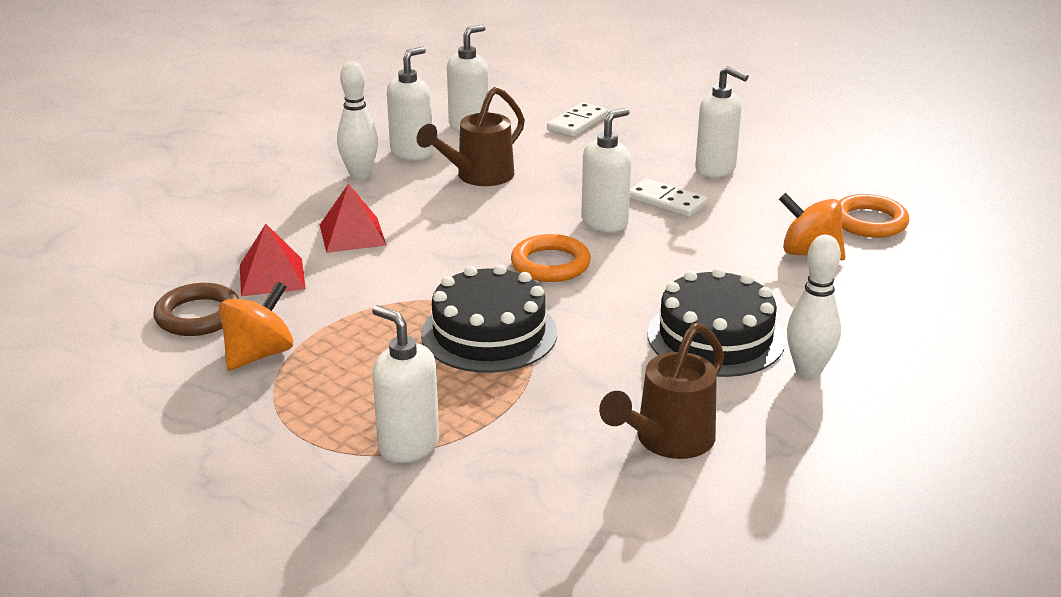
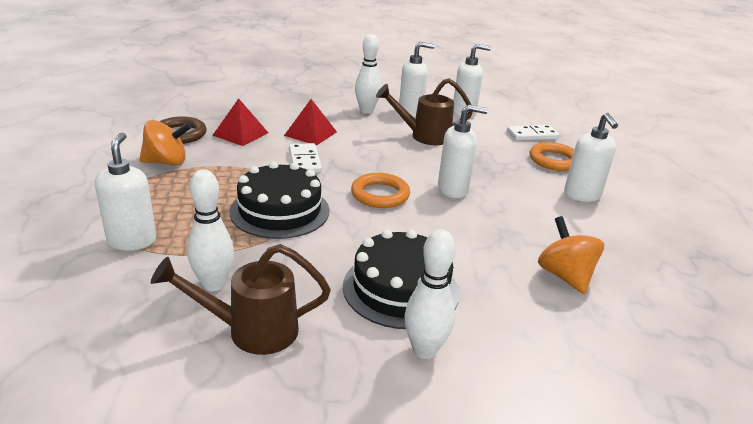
camera: 40 degrees right, 0 degrees up
(565, 430) = (214, 284): none -> white bowling pin
(666, 201) = (514, 197): white domino -> white domino (304, 161)
(869, 222) = (652, 281): orange ring -> orange ring (554, 160)

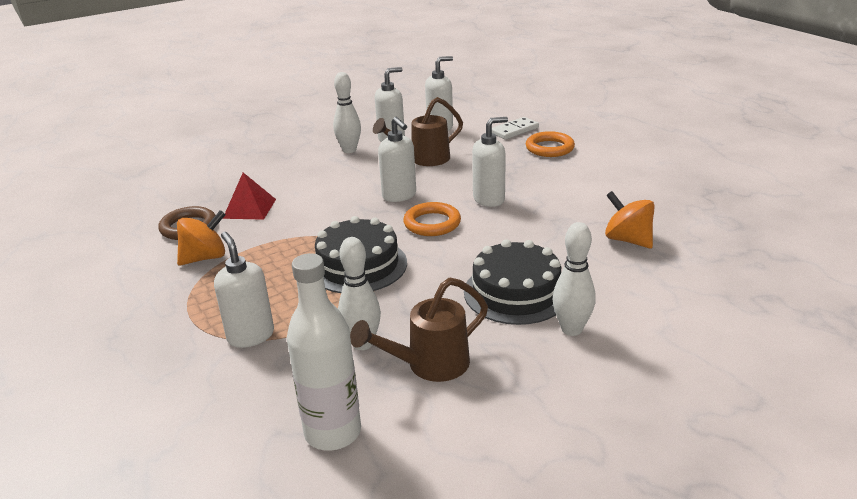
camera: 20 degrees left, 0 degrees up
(104, 361) = (333, 432): none -> white bottle
(304, 161) = (337, 215): white domino -> none
(310, 133) = (317, 188): red pyramid -> none
(582, 195) = (593, 171): white soap dispenser -> white soap dispenser (399, 196)

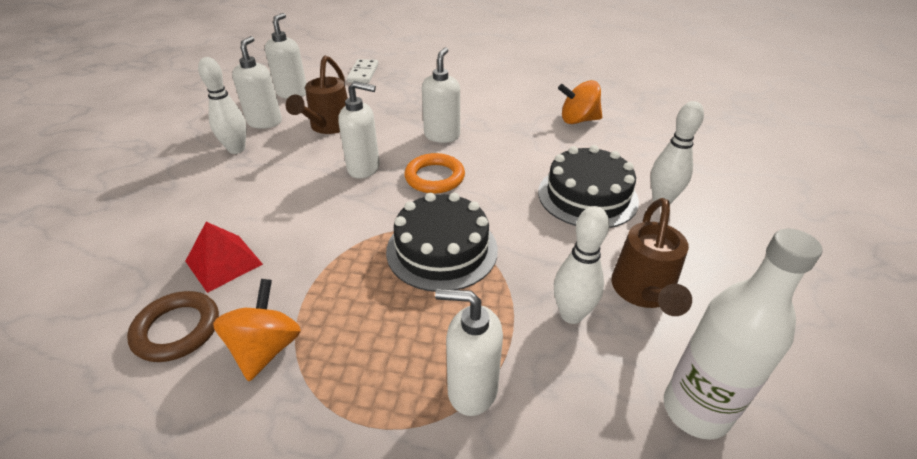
camera: 50 degrees left, 10 degrees up
(549, 148) = (414, 77): orange ring -> none

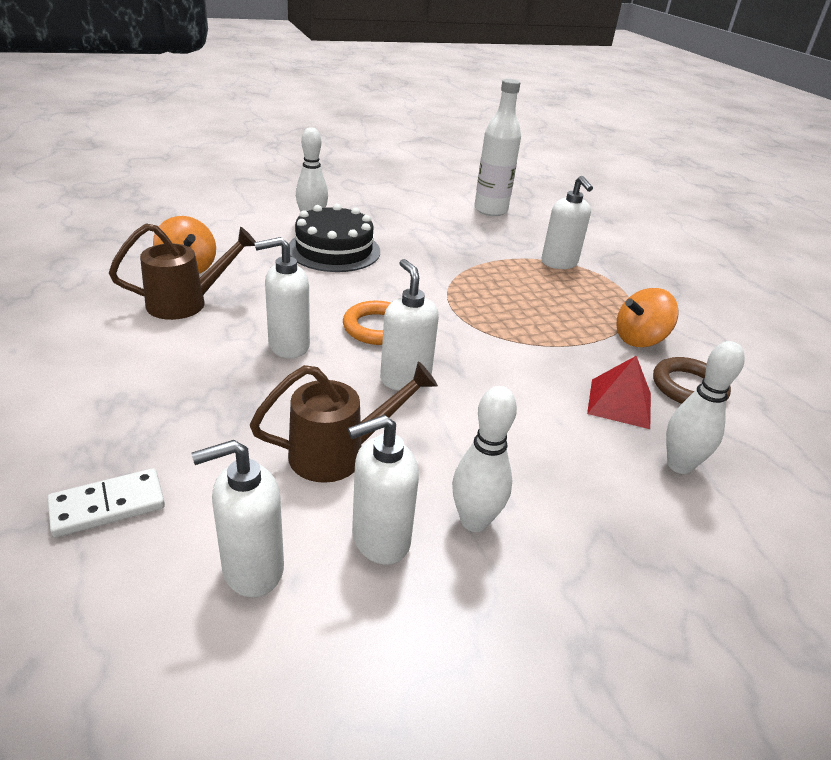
camera: 125 degrees left, 5 degrees down
(442, 250) = (470, 298): black cake -> none
(571, 314) = (470, 243): white bowling pin -> white bowling pin (679, 465)
(643, 293) = (425, 224): brown watering can -> brown watering can (187, 303)

